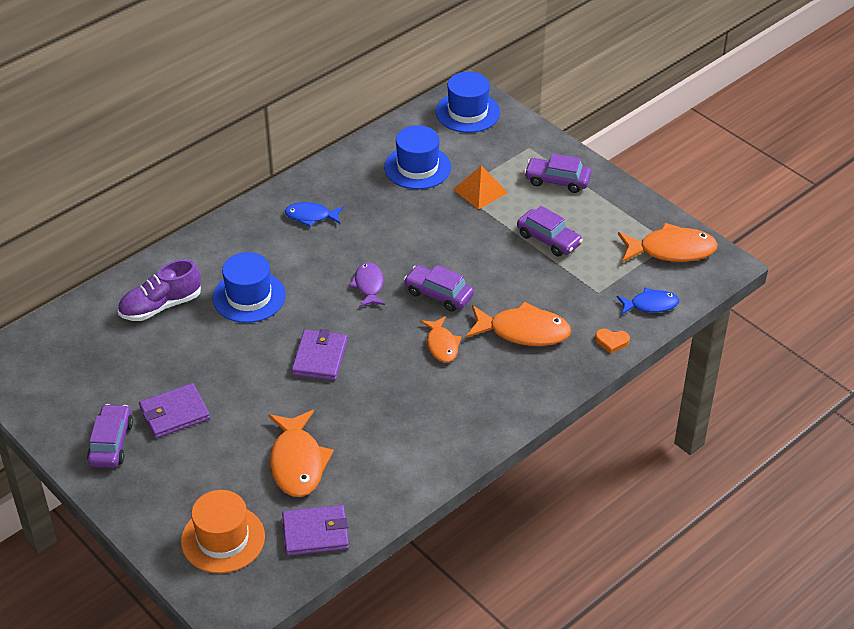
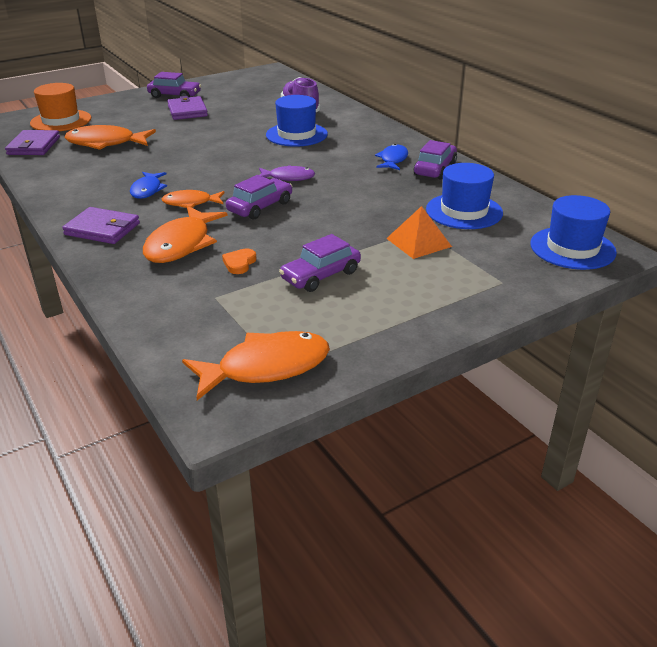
camera: 100 degrees right, 10 degrees down
(320, 357) = (210, 155): purple wallet -> purple wallet (102, 229)
(557, 181) = (431, 294): purple car -> purple car (435, 169)
(611, 341) = (130, 295): orange heart -> orange heart (239, 263)
(650, 305) = (172, 332): blue fish -> blue fish (147, 190)
(671, 250) = (266, 367): orange fish -> orange fish turned 120 degrees counterclockwise

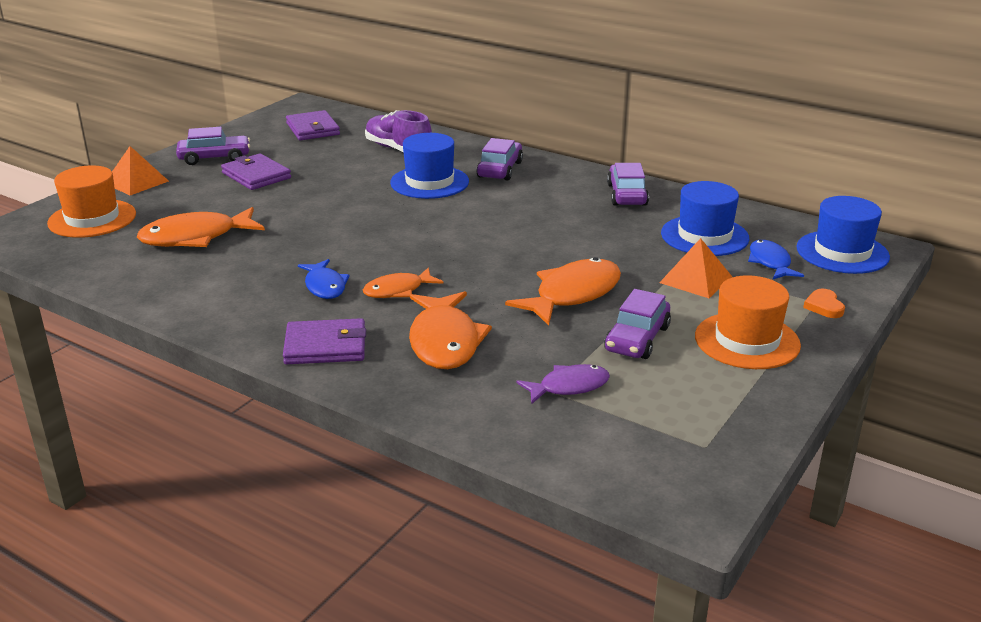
camera: 25 degrees left, 5 degrees down
(34, 146) = (95, 260): purple wallet -> purple wallet (313, 129)
(111, 103) = (136, 182): none -> orange pyramid
(239, 263) = (536, 347): orange heart -> orange heart (824, 306)
(260, 207) = (485, 277): purple car -> purple car (500, 169)
(266, 367) = (689, 449): orange fish -> orange fish (572, 294)
(288, 178) = (478, 236): purple fish -> purple fish (569, 387)
(393, 160) = (571, 192): blue fish -> blue fish (770, 262)
(407, 298) = (747, 341): none -> orange hat

